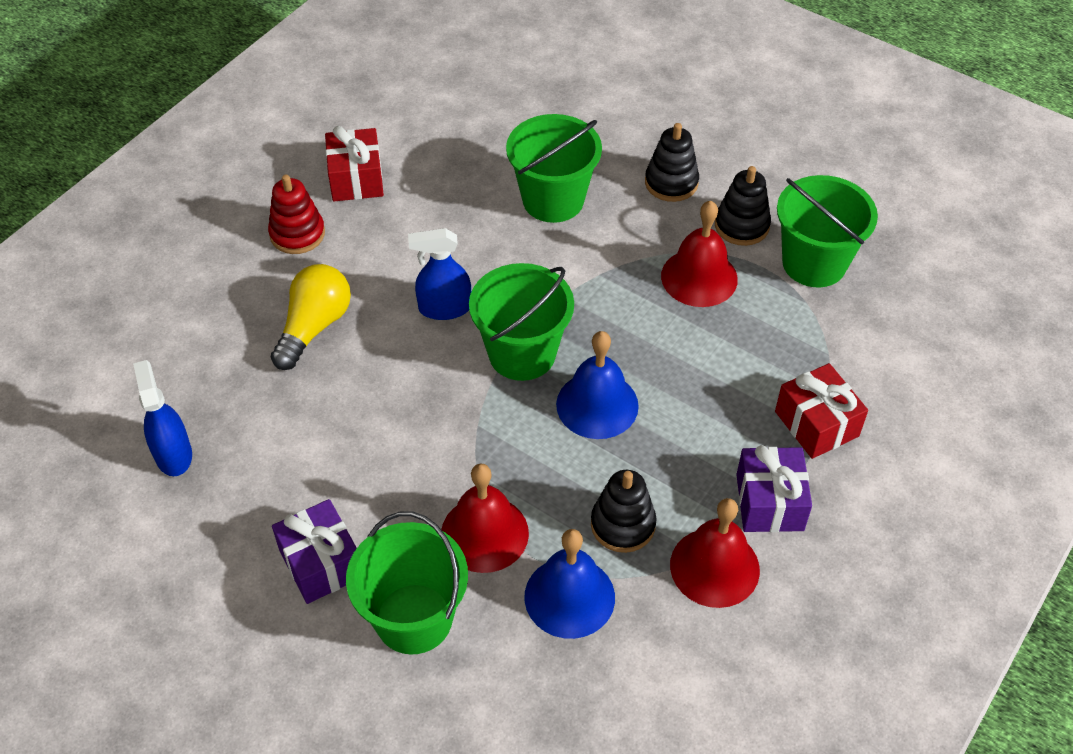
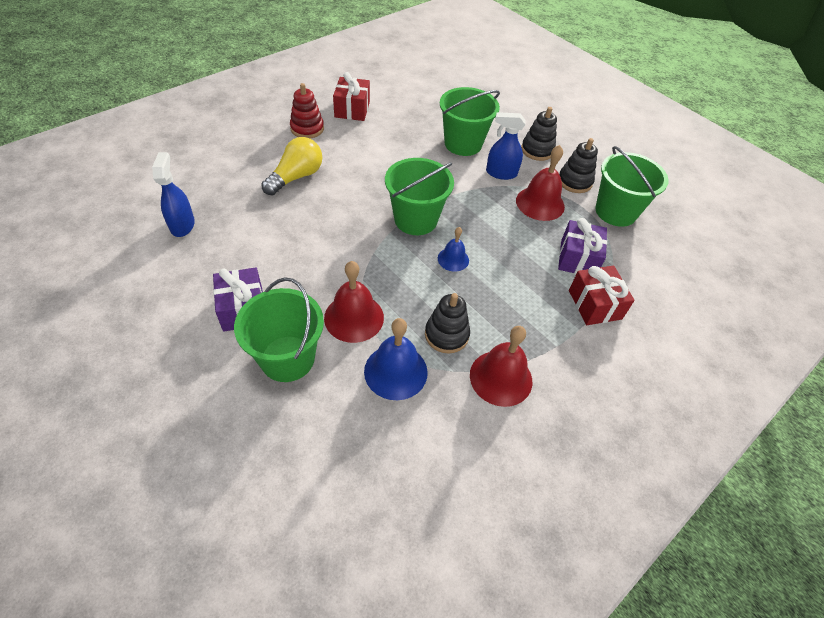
camera: 10 degrees right, 0 degrees up
(444, 308) = (377, 185): blue spray bottle -> blue spray bottle (501, 173)
(597, 405) = (453, 259): blue bell -> blue bell, size x0.59
(770, 502) = (550, 345): purple gift -> purple gift (578, 258)

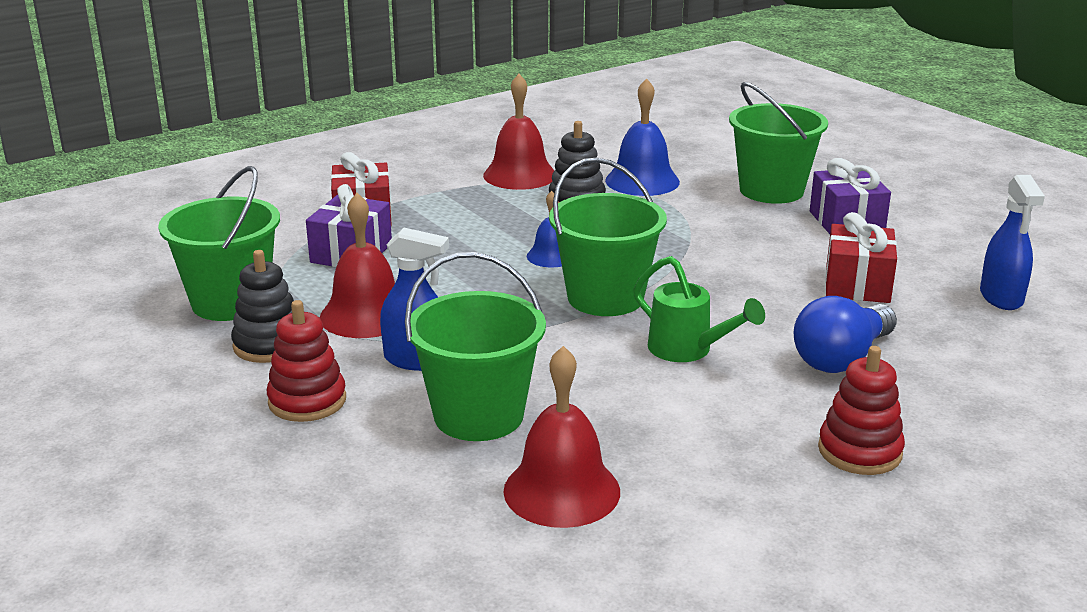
camera: 170 degrees left, 25 degrees down
(296, 177) = (841, 358): yellow light bulb -> blue light bulb
(352, 109) = (759, 501): red gift -> red gift (857, 284)
(354, 317) = (697, 213): red bell -> red bell (561, 490)
(371, 181) = (688, 351): none -> green watering can
(537, 150) = (307, 401): black stacking toy -> red stacking toy

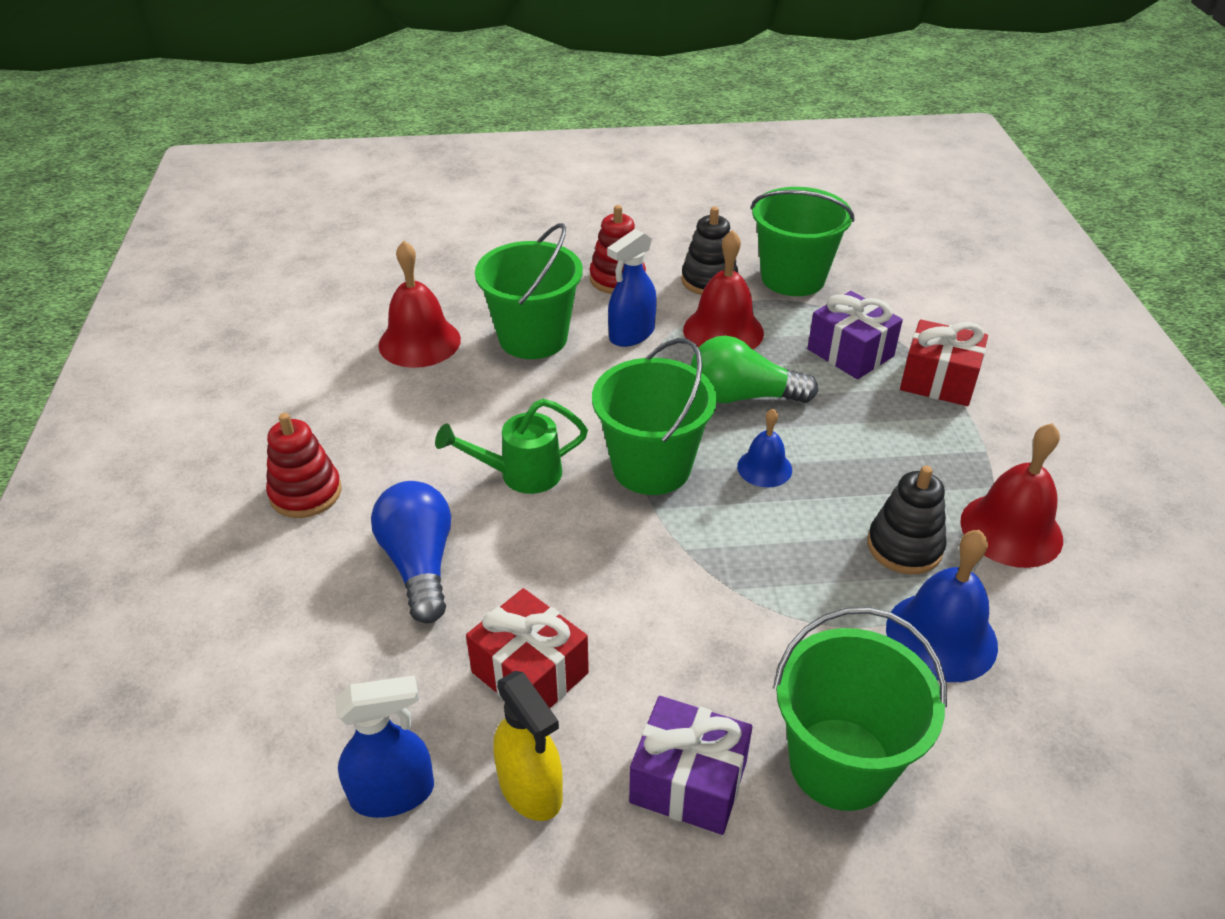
camera: 120 degrees right, 15 degrees up
(466, 283) = (742, 396): none -> green light bulb
(925, 260) = (531, 788): none -> yellow spray bottle
(1001, 297) = (393, 793): blue spray bottle -> blue spray bottle turned 135 degrees clockwise

